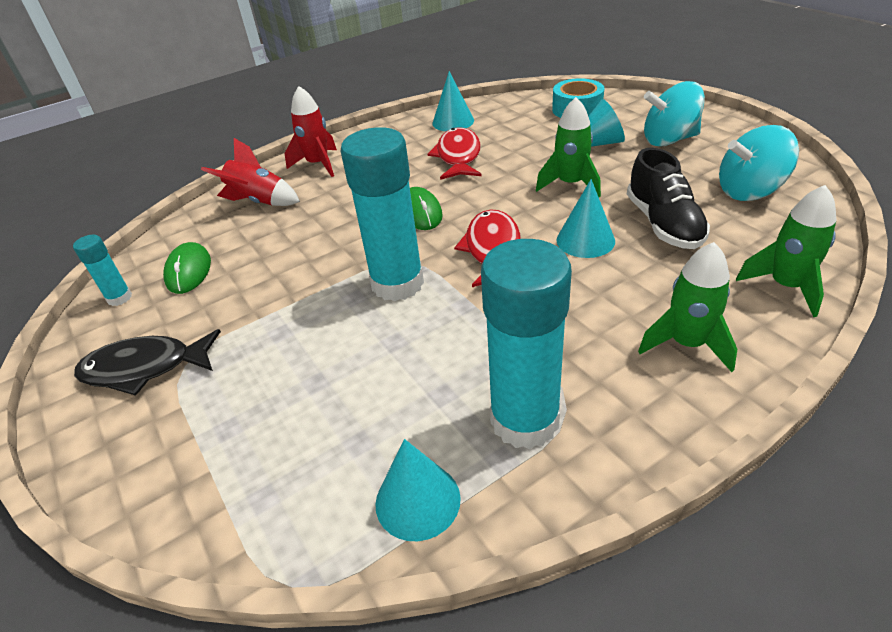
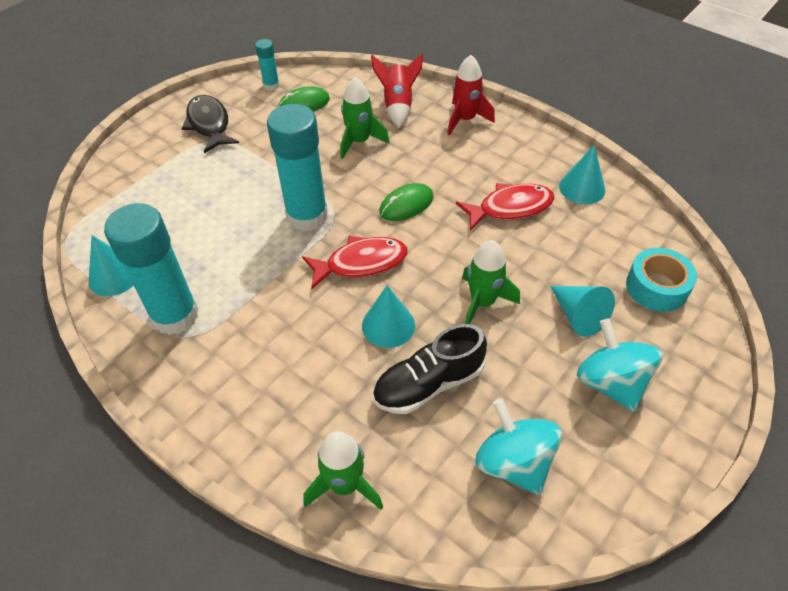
camera: 70 degrees right, 10 degrees up
(686, 344) = (258, 406): green rocket -> green rocket (359, 141)

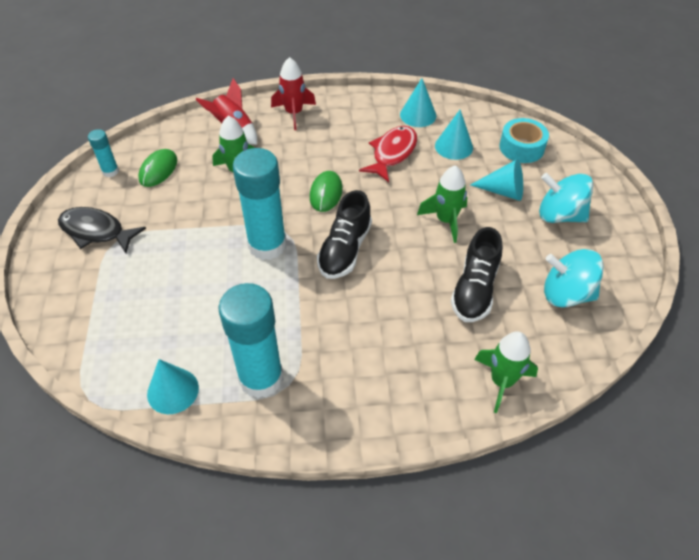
camera: 45 degrees left, 0 degrees up
(361, 263) = (345, 250): red fish -> black shoe
(388, 325) = (410, 274): turquoise cone -> turquoise cone (454, 146)

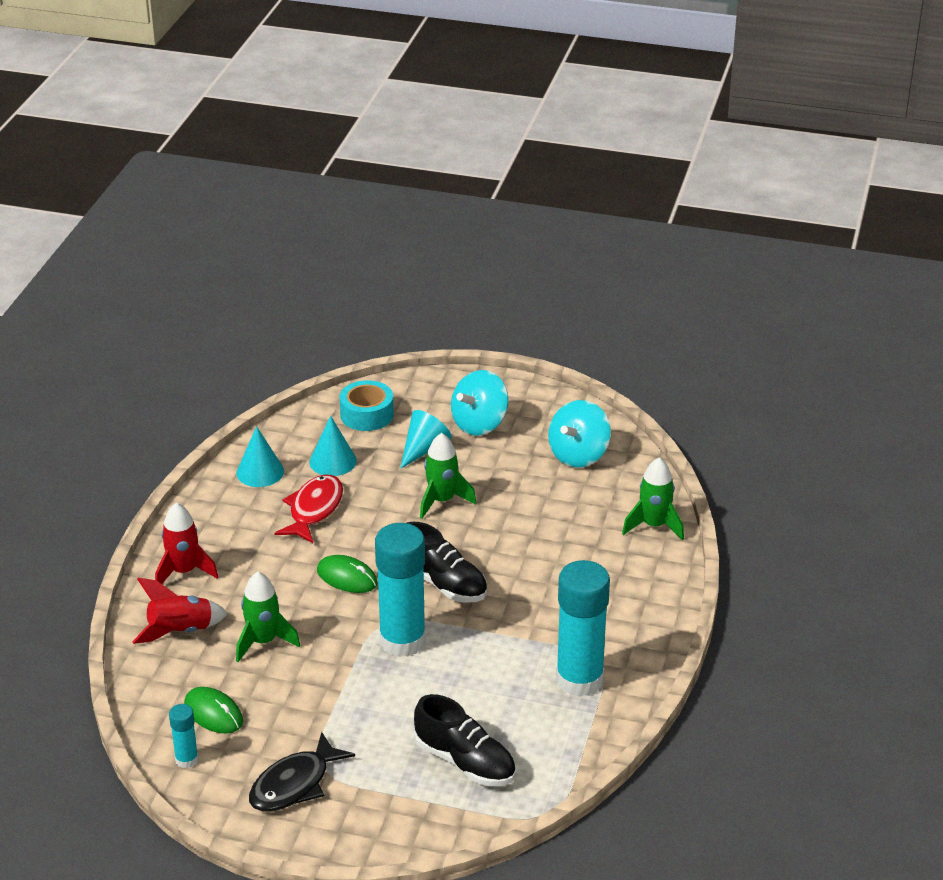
camera: 70 degrees left, 15 degrees down
(173, 391) = (565, 746): turquoise cone -> none
(392, 153) = (314, 510): red fish -> red fish turned 60 degrees clockwise
(474, 289) = (543, 509): black shoe -> black shoe (465, 762)

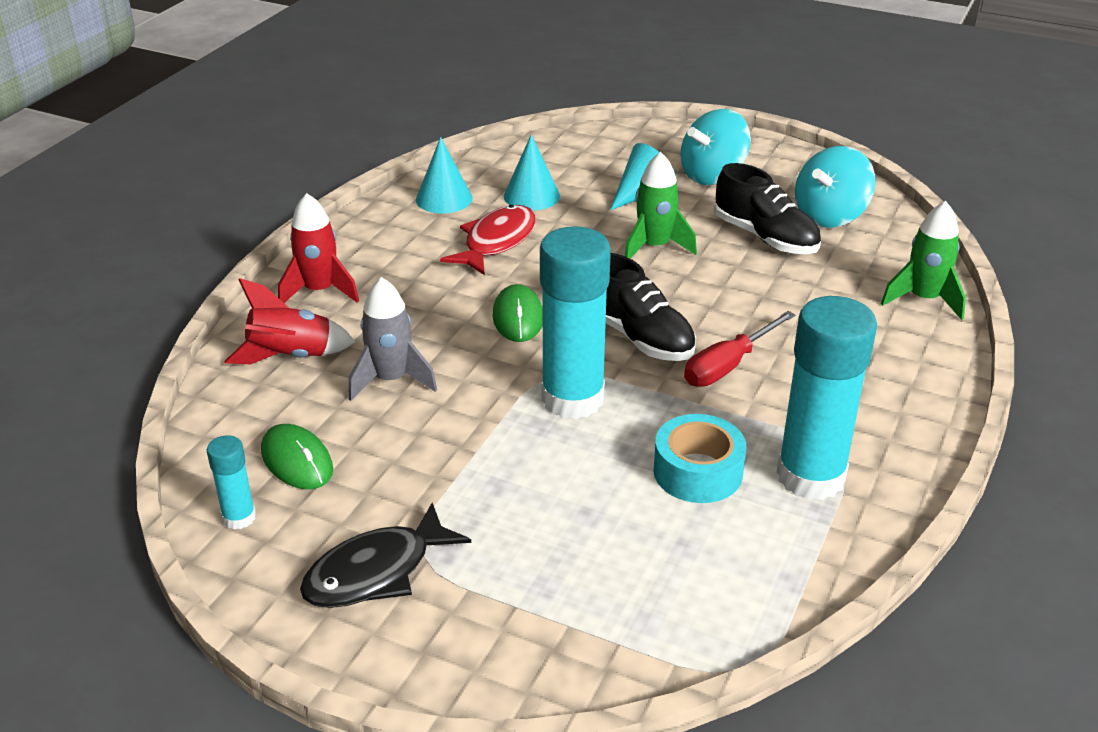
camera: 10 degrees right, 0 degrees up
(263, 642) = (391, 380): green rocket -> grey rocket
(347, 577) = (518, 317): green mouse -> green mouse turned 45 degrees clockwise
(367, 414) = (582, 156): turquoise tape -> turquoise tape (697, 472)
(465, 762) = (629, 571): black shoe -> black shoe (765, 237)
(512, 600) = (728, 366): none -> red screwdriver

